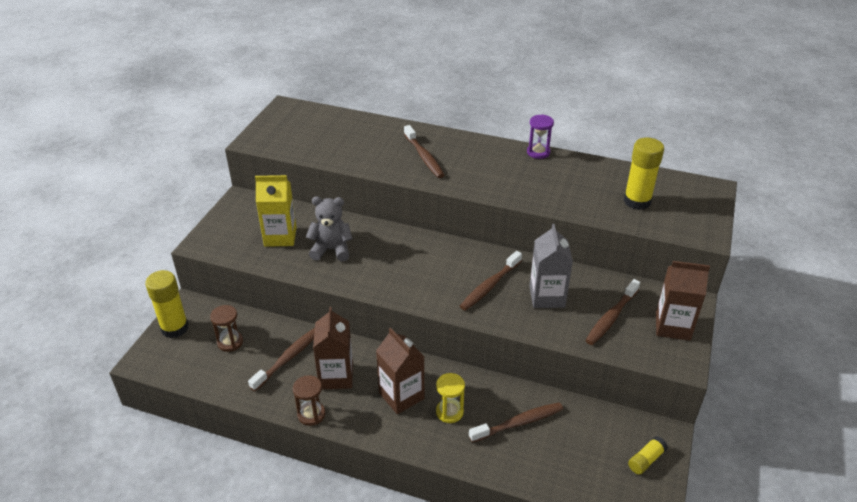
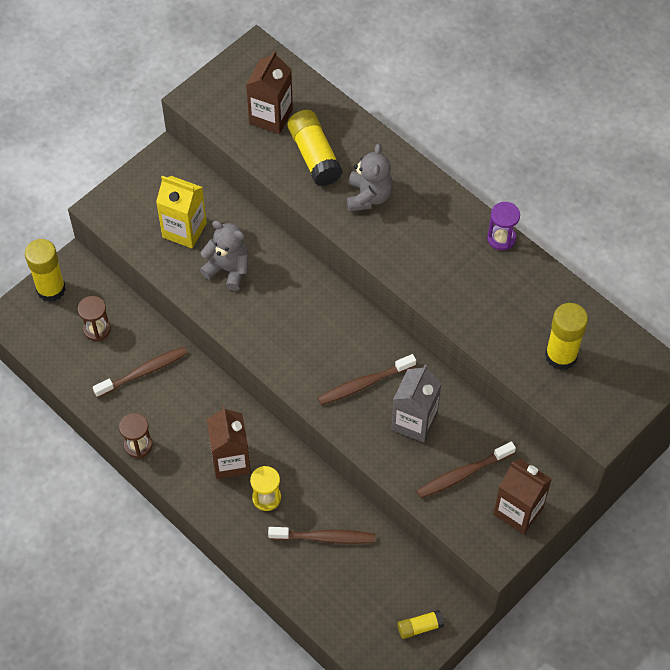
camera: 25 degrees right, 20 degrees up
(336, 376) = (180, 412): brown carton -> brown carton (271, 116)
(367, 147) = (314, 156): none -> yellow glue stick
(424, 157) = (368, 196): brown toothbrush -> grey teddy bear

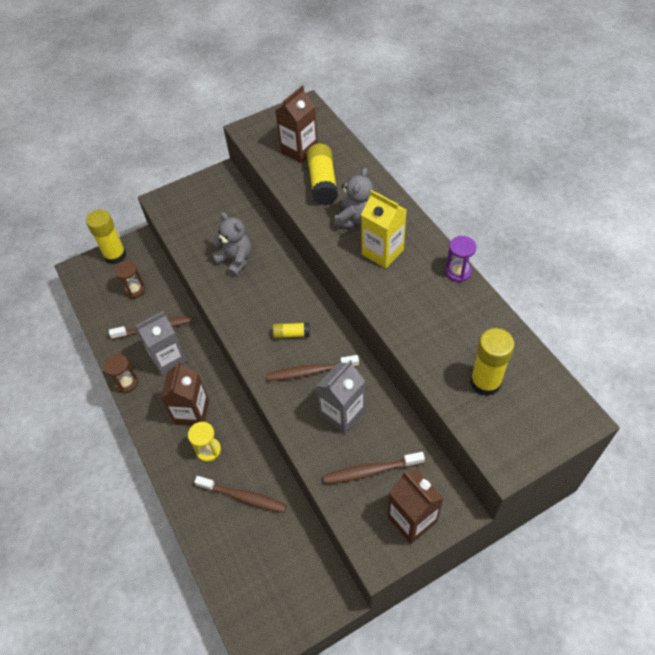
camera: 20 degrees right, 5 degrees down
(176, 405) = (168, 359): none -> grey carton
(184, 230) = (214, 226): yellow carton -> yellow carton (382, 252)
(420, 627) = (297, 604): yellow glue stick -> yellow glue stick (291, 334)

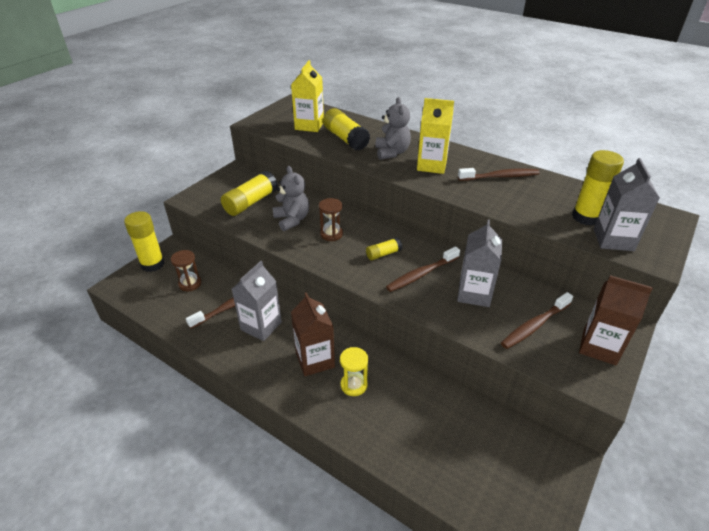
camera: 30 degrees left, 15 degrees down
(126, 383) = (229, 359): brown hourglass -> brown hourglass (331, 234)
(211, 224) = (251, 202): none -> yellow glue stick
(235, 260) = (292, 220): grey teddy bear -> grey teddy bear turned 45 degrees clockwise
(243, 497) = (417, 411): brown toothbrush -> brown toothbrush (500, 177)
(299, 150) = (309, 125): brown carton -> yellow carton
(458, 272) = (498, 162): purple hourglass -> none
(486, 422) = (613, 240): none -> grey carton

